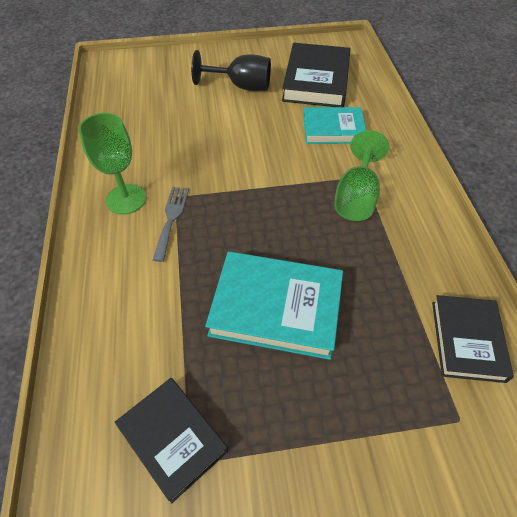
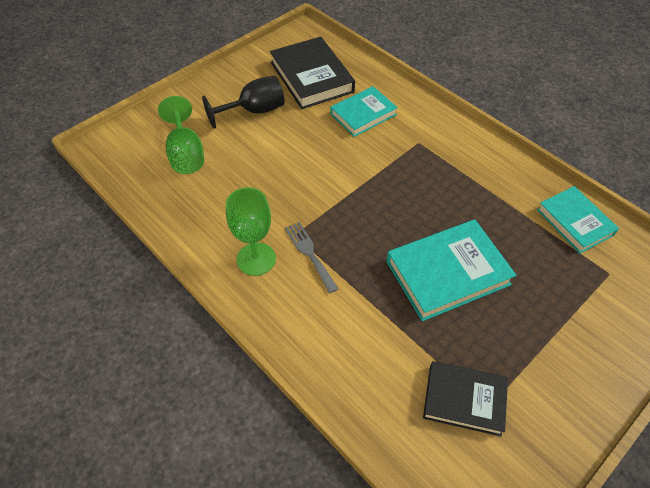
camera: 35 degrees left, 0 degrees up
(356, 197) = (427, 161): green goblet -> green goblet (186, 154)
(467, 340) = (574, 222): black book -> turquoise book

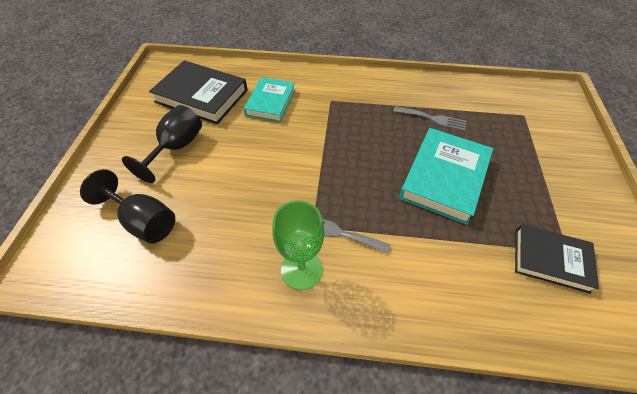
camera: 40 degrees left, 0 degrees up
(186, 154) = (144, 221): green goblet -> black goblet
(464, 400) = (550, 260): black book -> black book turned 45 degrees clockwise
(500, 217) = (433, 119): none -> grey fork
(574, 222) = (474, 96): turquoise book -> none

